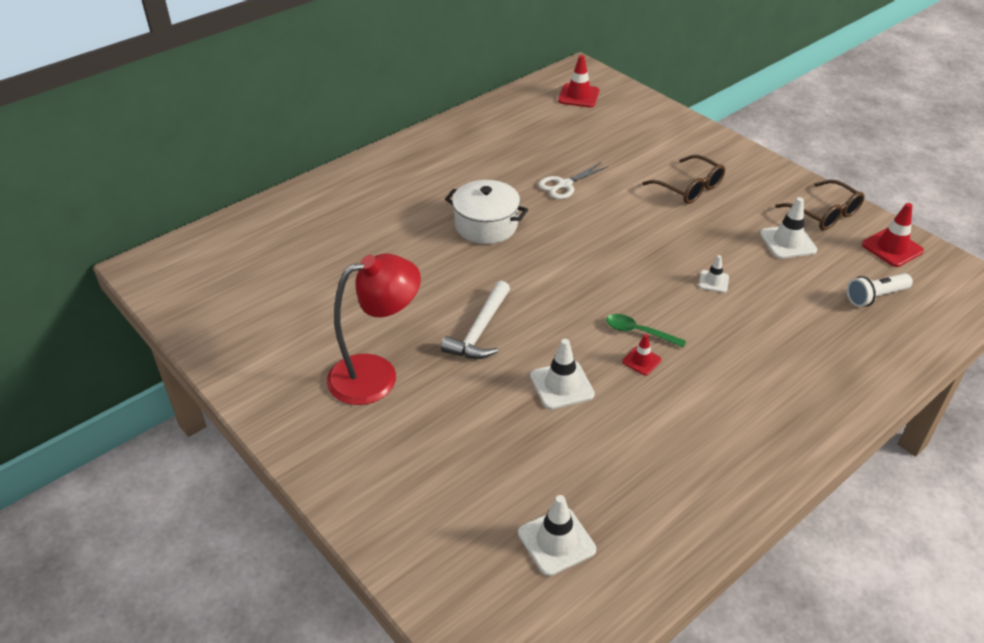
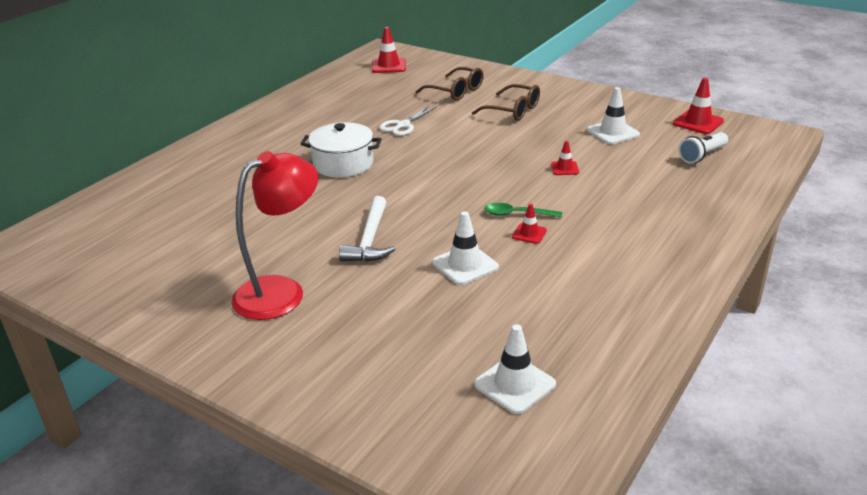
camera: 15 degrees left, 10 degrees down
(713, 281) = (564, 168): white traffic cone -> red traffic cone
(825, 214) = (633, 110): brown glasses -> brown glasses (456, 91)

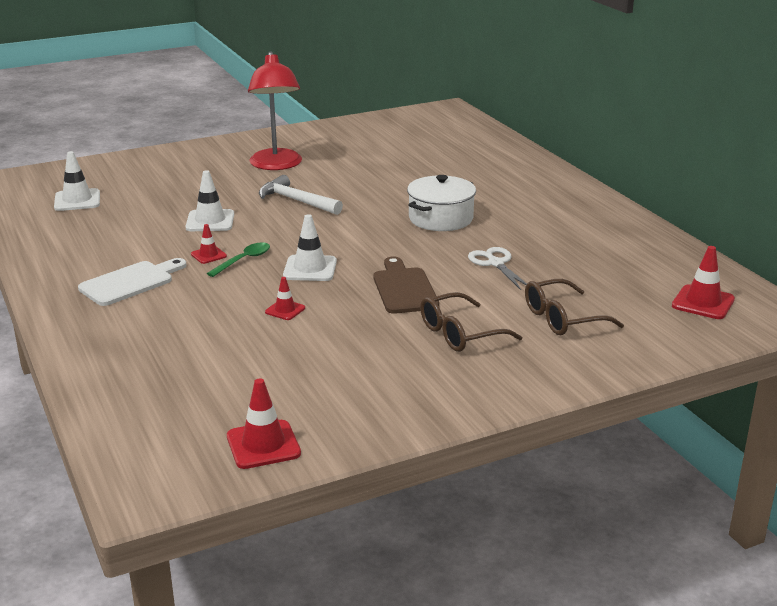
camera: 120 degrees right, 5 degrees down
(479, 142) = (404, 288): none -> brown cutting board
(613, 132) = (321, 371): white traffic cone -> white traffic cone (310, 269)
(620, 246) = (131, 282): none -> white cutting board
(702, 155) = (190, 400): white flashlight -> none

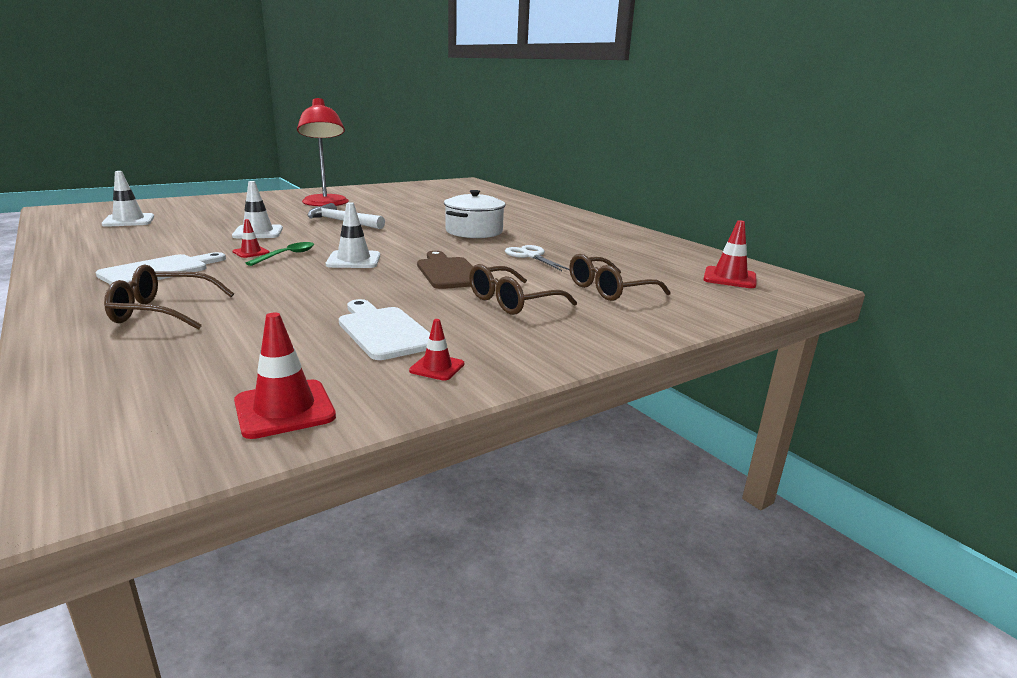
camera: 10 degrees left, 5 degrees down
(148, 338) = (162, 312): none -> brown glasses
(285, 310) = (326, 288): red traffic cone -> red traffic cone (437, 367)
(338, 367) = (384, 331): none -> white cutting board

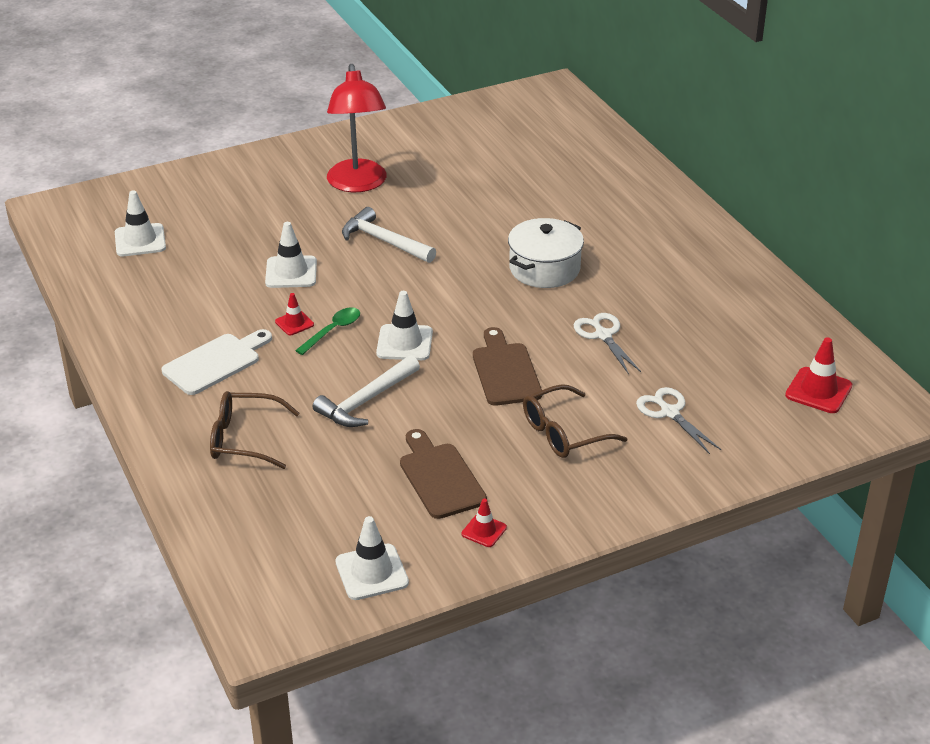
camera: 10 degrees right, 15 degrees up
(284, 409) = (371, 572): red traffic cone -> white traffic cone
(310, 288) = (366, 401): none -> white hammer
(384, 331) = (440, 477): white cutting board -> brown cutting board
(608, 290) = (670, 413): brown glasses -> white scissors

